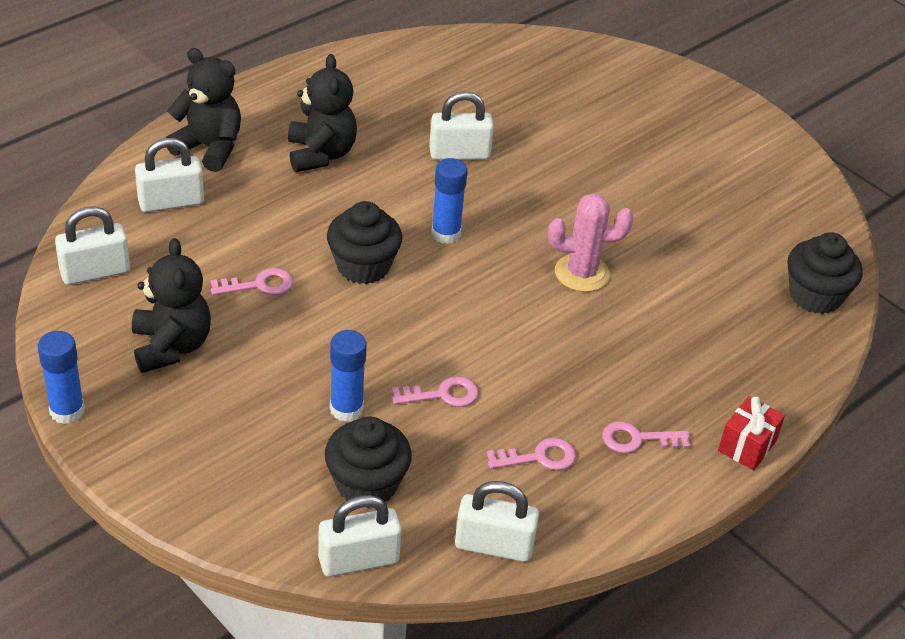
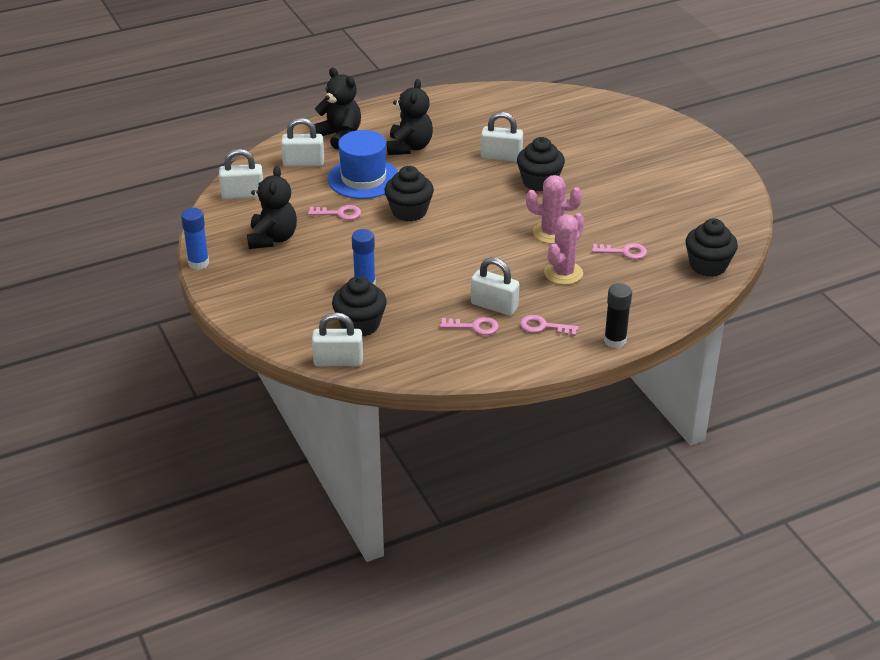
camera: 20 degrees right, 5 degrees down
(273, 218) = (363, 178): none -> blue hat
(442, 394) = (428, 286): pink key -> pink key (624, 252)
(445, 234) = (471, 200): blue glue stick -> none
(494, 545) = (424, 367): white padlock -> white padlock (494, 306)
(530, 189) = (539, 182): none -> black cupcake
(627, 340) = (563, 273): none -> pink cactus
(747, 446) = (615, 341): red gift -> black glue stick

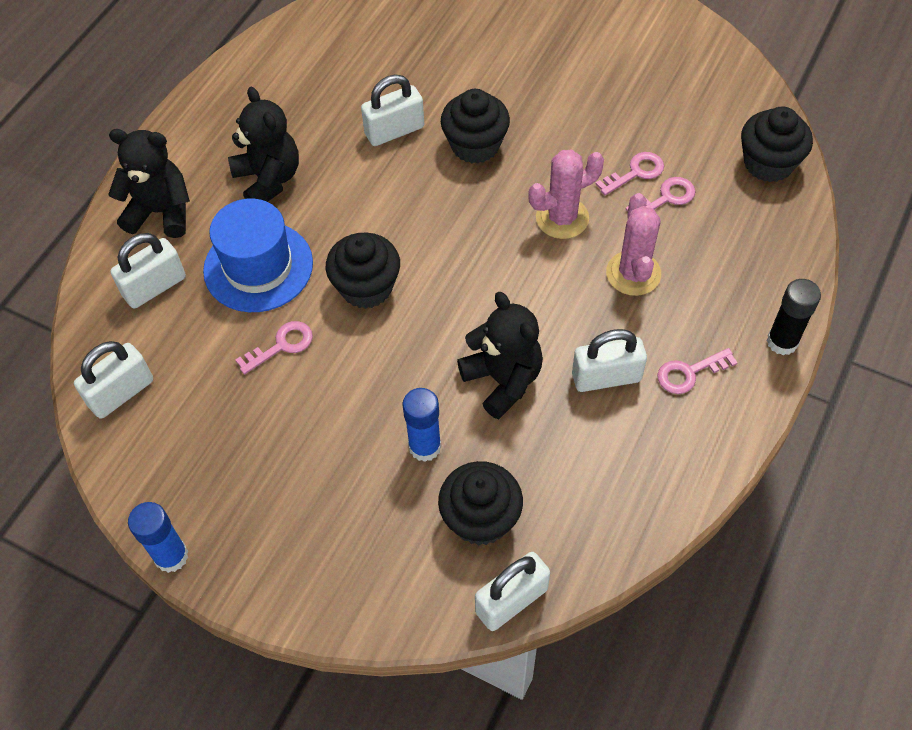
camera: 35 degrees left, 20 degrees up
(272, 238) = (233, 445): black teddy bear -> black teddy bear (503, 380)
(474, 327) = (615, 427): pink key -> pink key (635, 172)

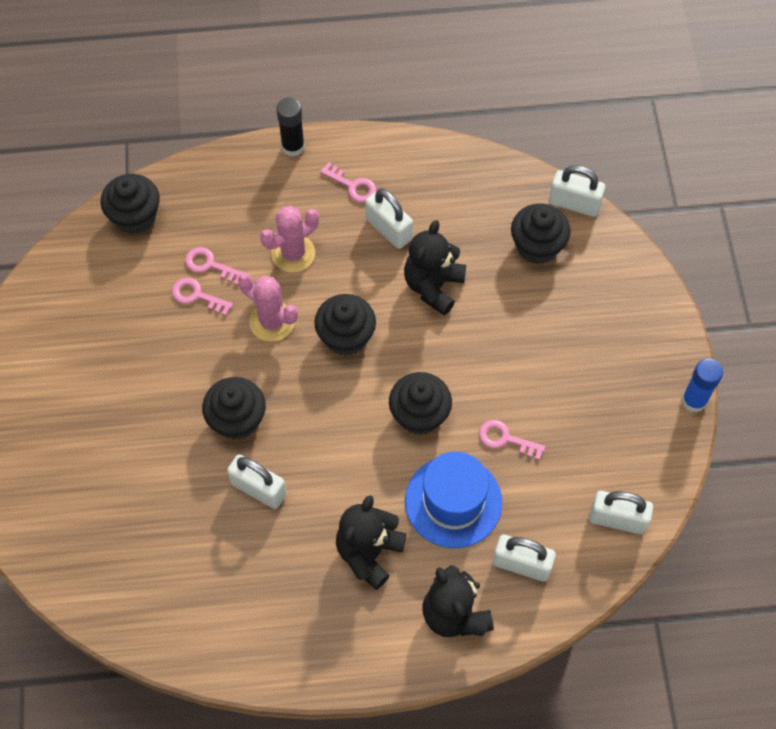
camera: 125 degrees left, 5 degrees up
(425, 447) = (514, 303): blue glue stick -> none
(499, 270) = (346, 337): none -> black cupcake

